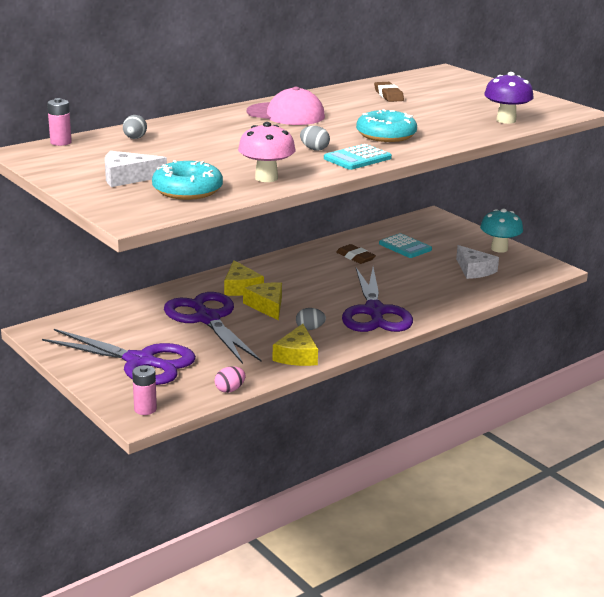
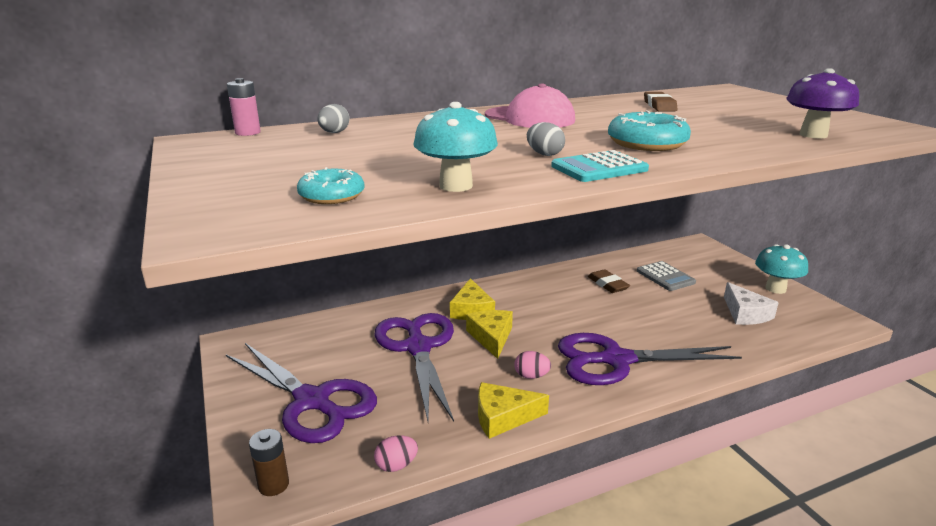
camera: 15 degrees right, 0 degrees up
(127, 177) = (272, 174): white cheese -> none
(145, 409) = (273, 485): pink battery -> brown battery
(187, 190) = (332, 196): turquoise donut -> turquoise donut, size x0.64
(266, 178) = (456, 186): pink mushroom -> turquoise mushroom
(297, 355) = (503, 417): yellow cheese -> yellow cheese turned 60 degrees clockwise
(310, 329) = (531, 376): grey egg -> pink egg
(374, 312) = (616, 360): purple scissors -> purple scissors turned 75 degrees clockwise
(405, 247) = (665, 277): turquoise calculator -> grey calculator

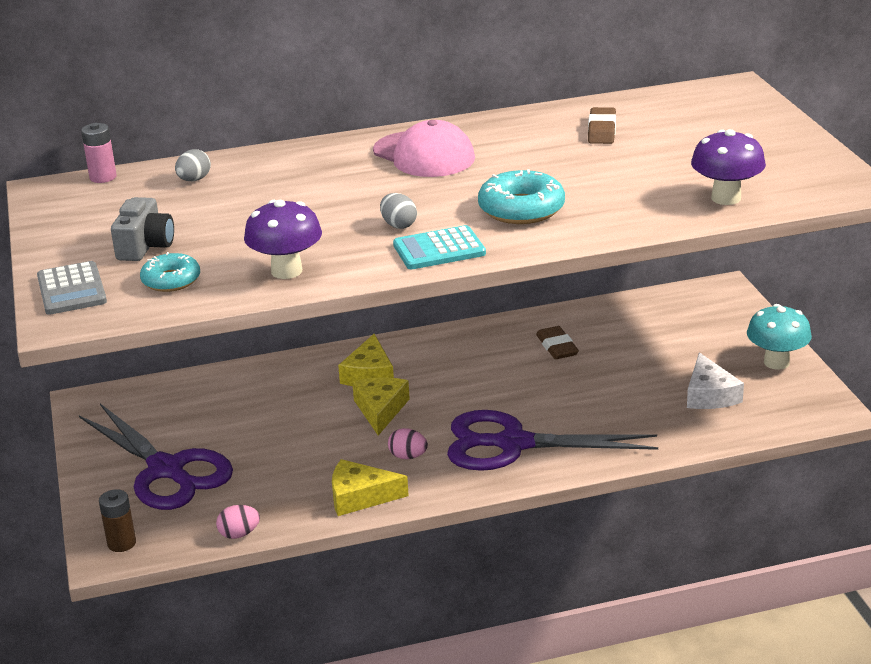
camera: 10 degrees right, 5 degrees up
(297, 172) = (145, 246): none -> grey camera
(418, 347) = (292, 418): purple scissors -> none
(456, 186) = (286, 271): turquoise mushroom -> purple mushroom
(665, 277) = (640, 339): grey calculator -> grey calculator (71, 289)

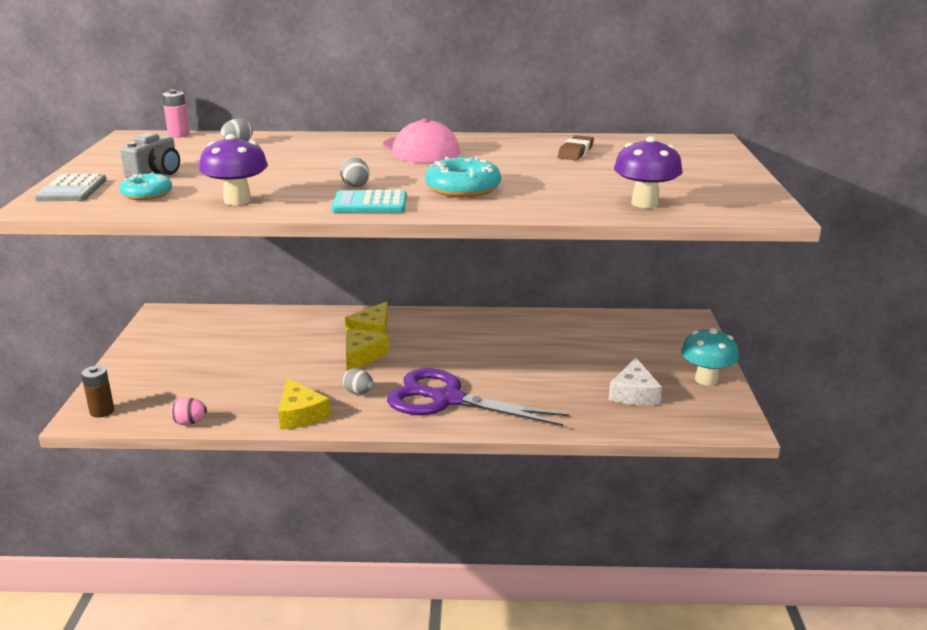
camera: 15 degrees right, 5 degrees down
(166, 470) = (176, 367): purple scissors -> none
(360, 496) = (300, 414): yellow cheese -> yellow cheese turned 135 degrees counterclockwise
(408, 456) = (358, 392): pink egg -> grey egg
(557, 347) = (528, 337): brown eraser -> none

